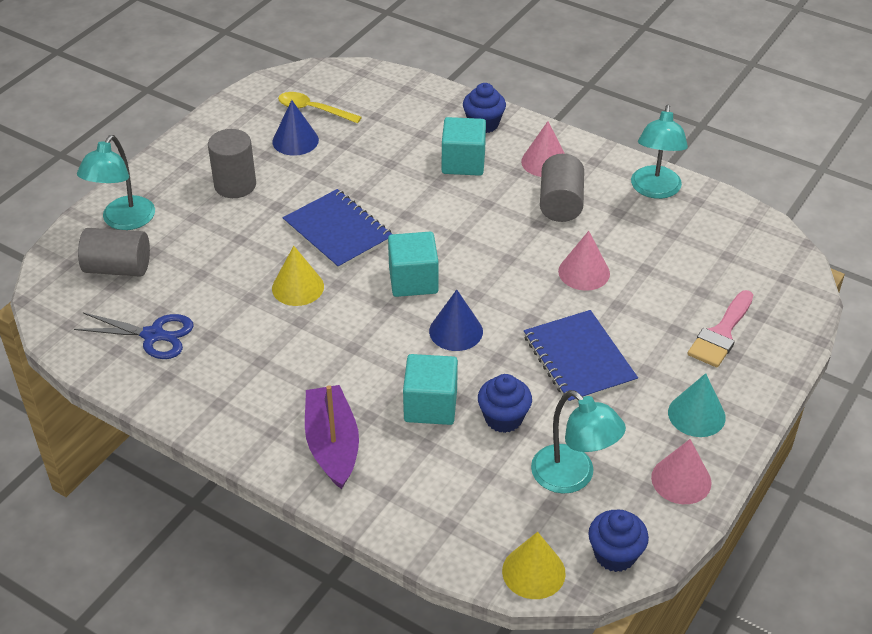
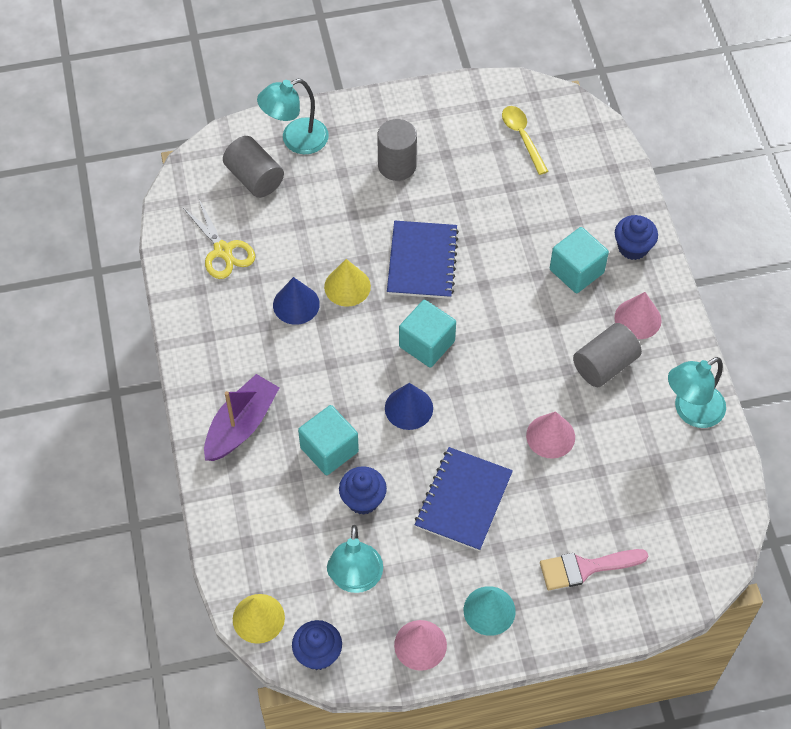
camera: 45 degrees right, 15 degrees up
(153, 335) = (223, 250): blue scissors -> yellow scissors
(295, 141) = (479, 156): blue cone -> blue cone (296, 304)

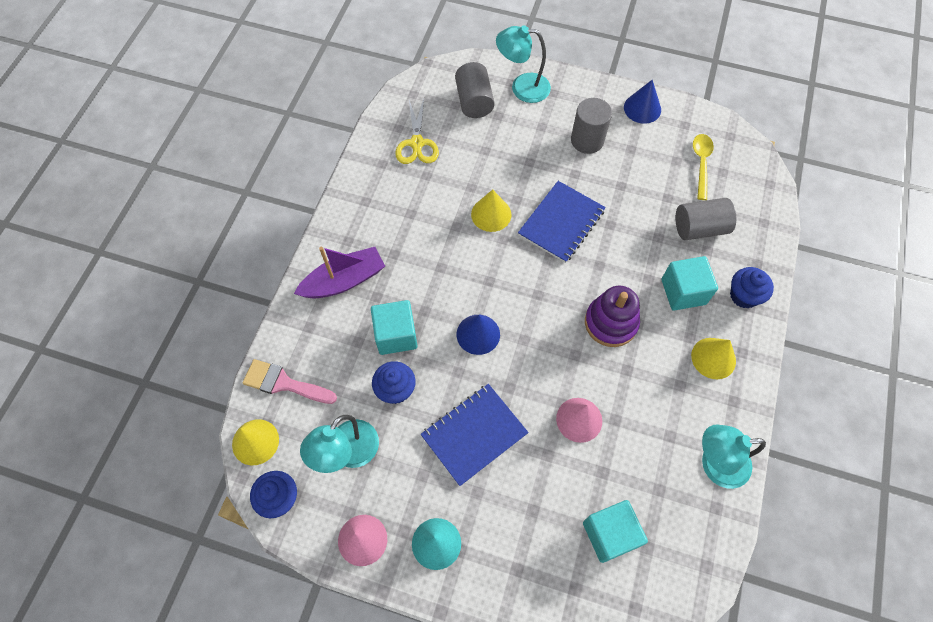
camera: 30 degrees right, 5 degrees up
(296, 304) = (444, 209): blue cone -> blue cone (642, 108)
(427, 344) = (524, 290): turquoise cube -> turquoise cube (610, 534)
(527, 334) = (611, 323): none -> purple stacking toy
(585, 568) = (540, 553): pink brush -> pink brush (284, 383)
(604, 365) = (661, 383): grey cylinder -> grey cylinder (699, 228)
(637, 319) = (713, 358): pink cone -> yellow cone

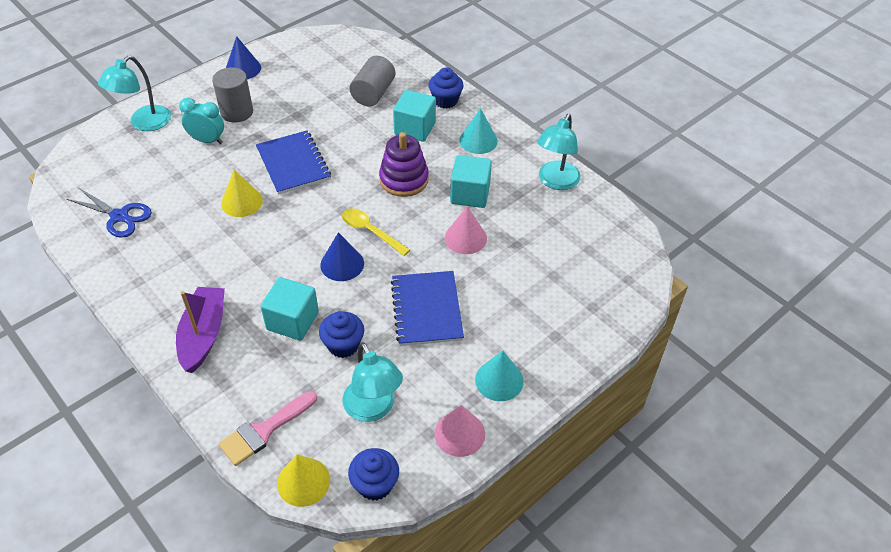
camera: 60 degrees left, 15 degrees down
(417, 143) = (119, 216): yellow scissors -> blue scissors
(474, 101) = (122, 159): grey cylinder -> none
(538, 143) = (207, 140): none -> turquoise clock
(610, 534) = (566, 265): turquoise cube -> turquoise cube (470, 194)
(701, 163) = (322, 64): yellow spoon -> yellow spoon (370, 231)
(713, 358) = (478, 140): yellow cone -> turquoise cone

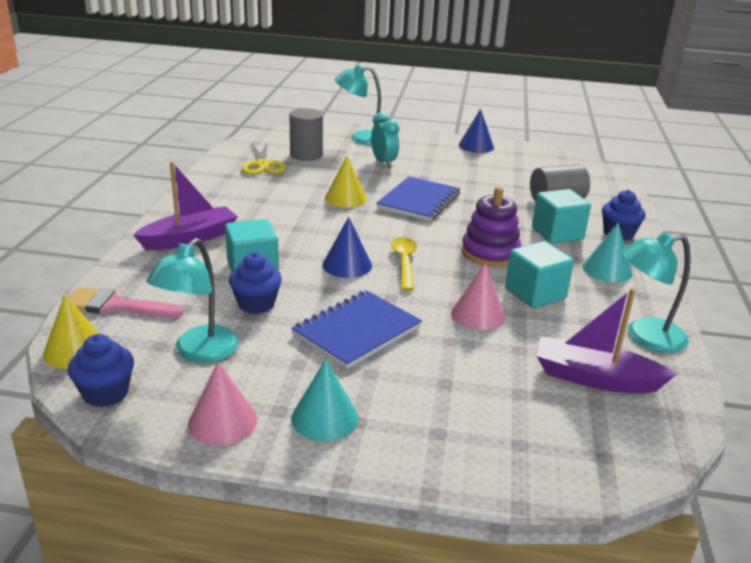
camera: 50 degrees right, 20 degrees down
(119, 216) = (263, 165): blue scissors -> yellow scissors
(237, 112) = (430, 161): grey cylinder -> grey cylinder (306, 155)
(570, 233) = (595, 378): none -> purple boat

